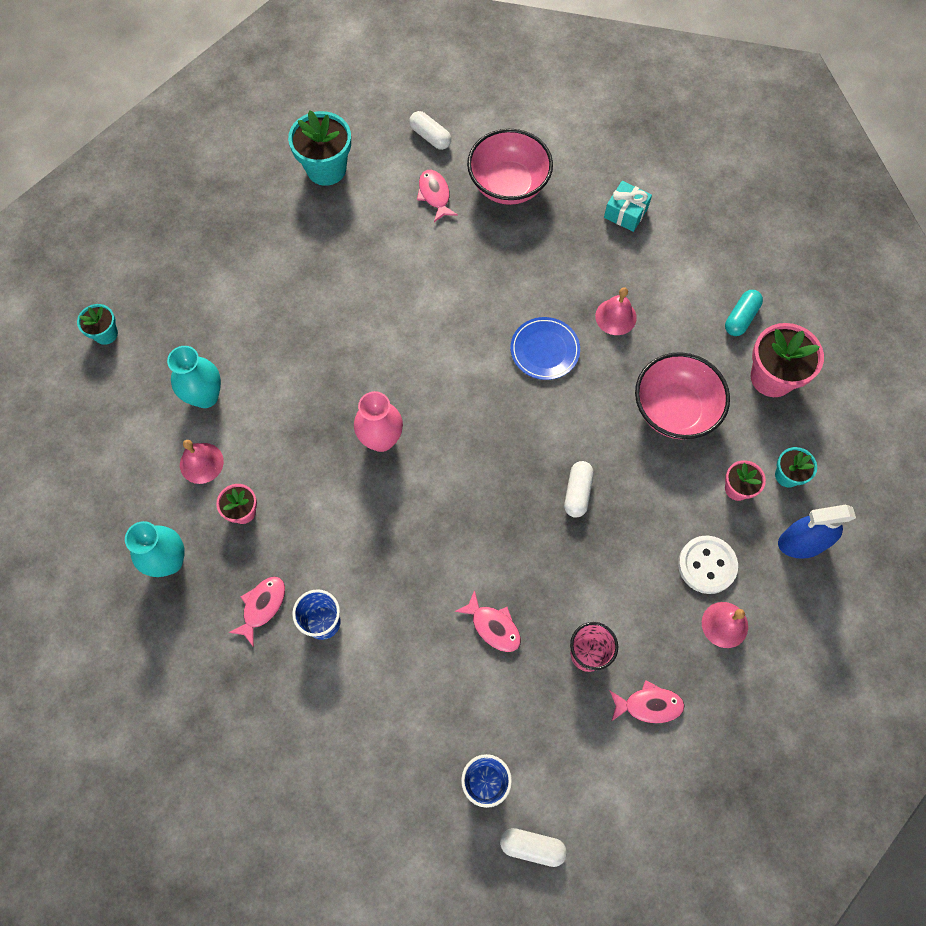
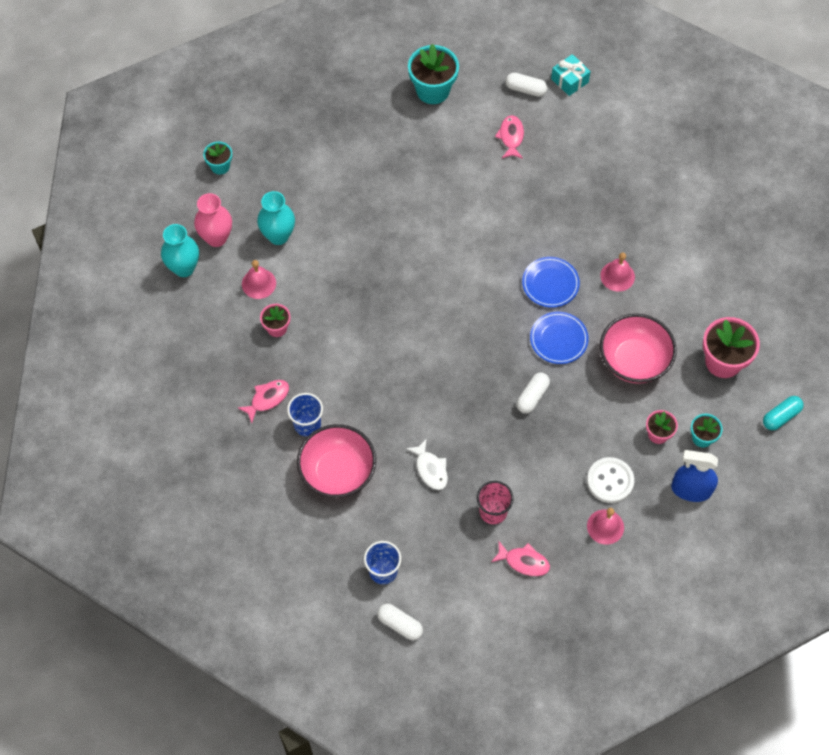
camera: 20 degrees right, 5 degrees down
(169, 561) = (212, 345): turquoise vase -> turquoise vase (184, 268)
(381, 439) = (398, 309): pink vase -> pink vase (216, 238)
(430, 137) = (525, 89): white capsule -> white capsule turned 45 degrees counterclockwise
(493, 626) = (430, 469): pink fish -> white fish
(508, 185) = (573, 147): pink bowl -> pink bowl (337, 472)
(580, 413) = (558, 339): none -> blue plate
(625, 213) = (660, 198): turquoise gift -> turquoise gift (569, 80)
(741, 318) = (718, 308): turquoise capsule -> turquoise capsule (781, 416)

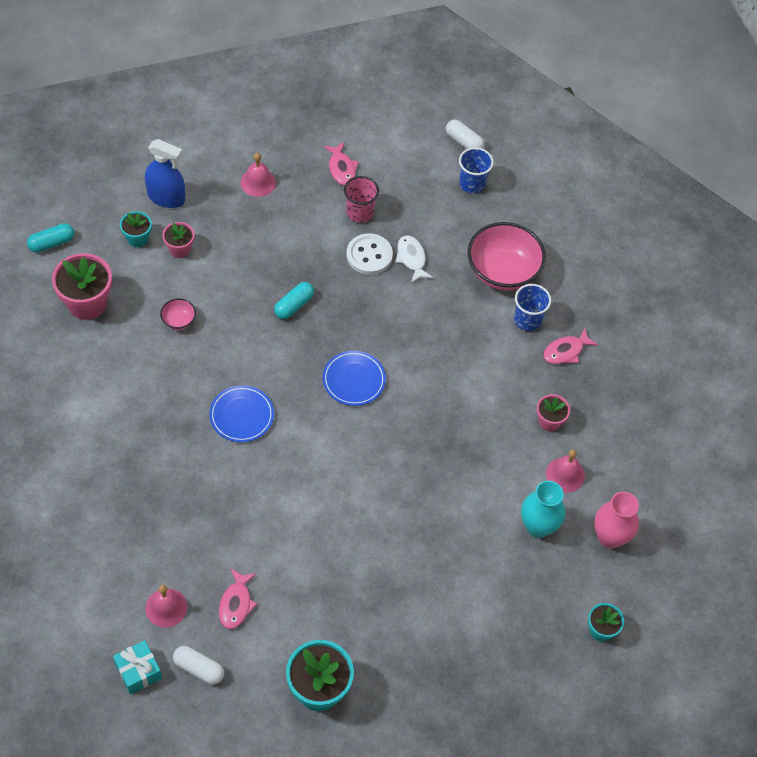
camera: 175 degrees left, 5 degrees down
(184, 268) = (648, 508): turquoise vase -> none
(524, 561) = (341, 168): pink fish -> pink fish turned 135 degrees counterclockwise
(532, 396) = (294, 305): white capsule -> turquoise capsule
(558, 339) = (250, 356): blue plate -> blue plate (354, 380)
(610, 481) = (241, 218): white button -> white button (369, 255)
(617, 276) = (165, 410): pink bell -> pink bell (166, 607)
(634, 361) = (179, 320): pink bowl -> pink bowl, size x0.44

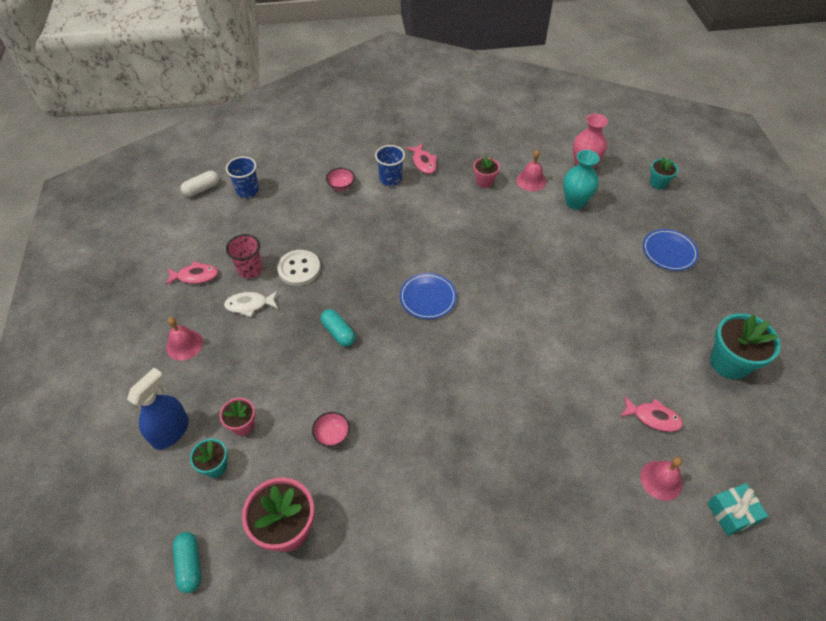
camera: 75 degrees left, 5 degrees down
(199, 669) = (722, 457): white capsule -> none
(241, 415) = (453, 390): blue plate -> blue plate (669, 252)
(411, 258) = (311, 240): white fish -> white fish (249, 305)
(502, 271) = (341, 186): pink bowl -> pink bowl, size x0.44

